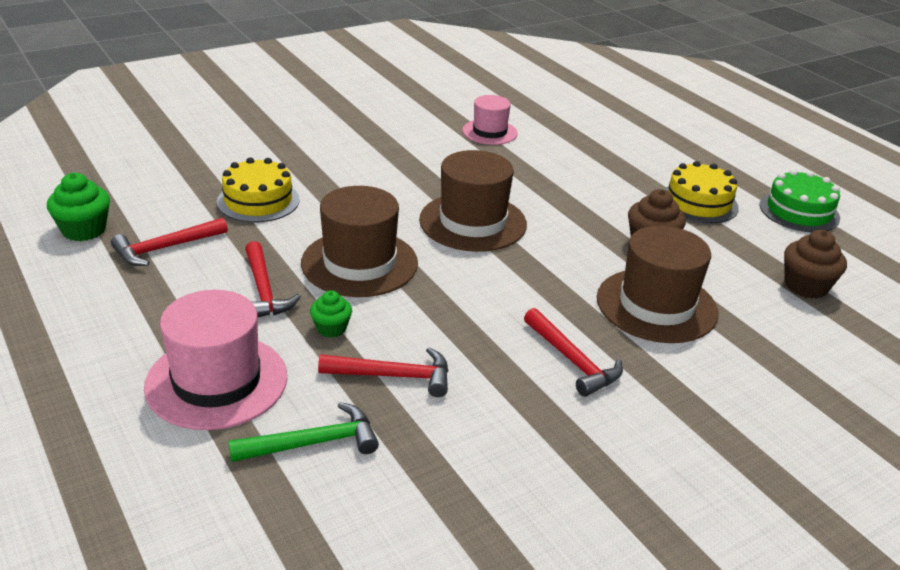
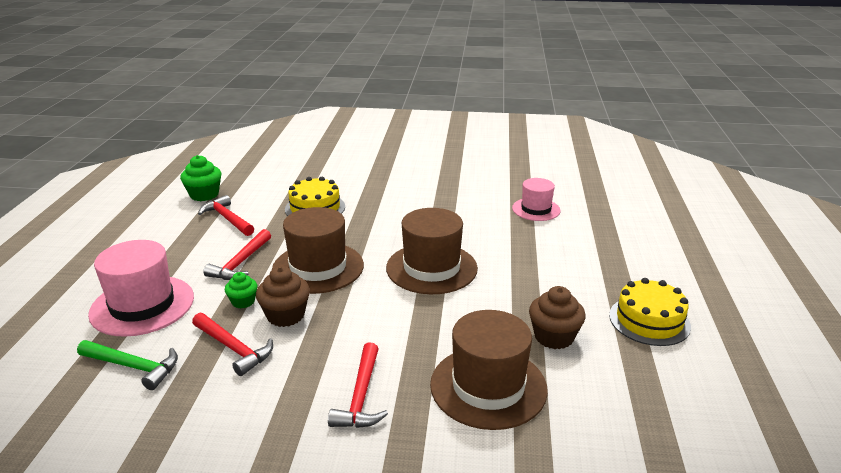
camera: 40 degrees right, 5 degrees down
(165, 248) = (227, 219): red hammer -> red hammer turned 45 degrees clockwise
(799, 211) = (752, 366): green cake -> none
(806, 286) = (661, 435): brown cupcake -> brown cupcake (285, 315)

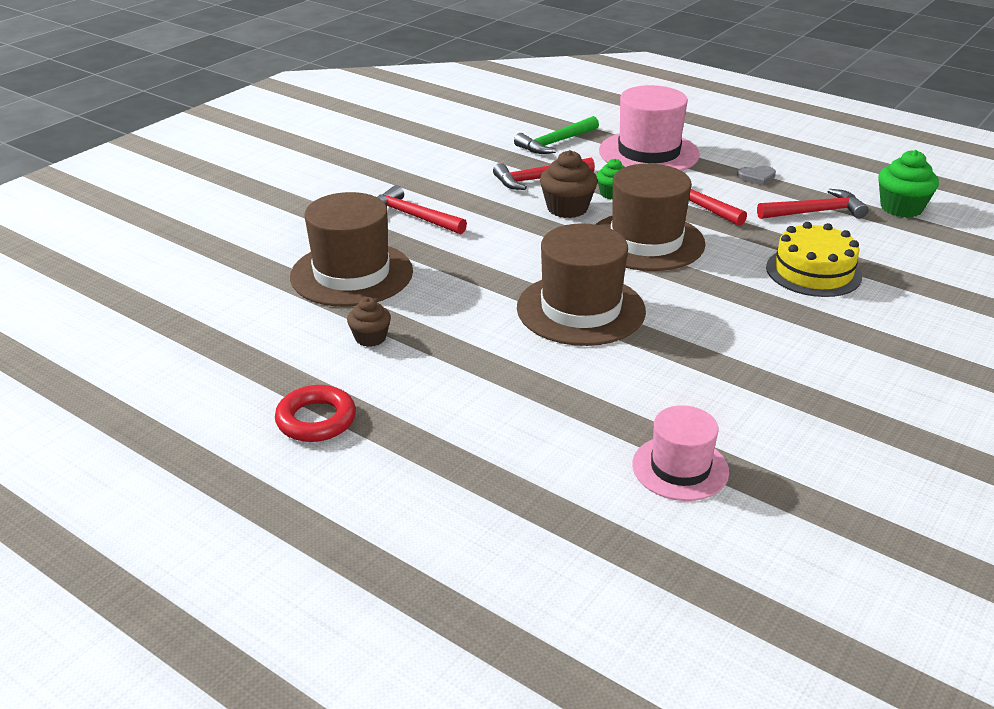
camera: 120 degrees right, 5 degrees up
(176, 248) = (756, 177): none -> grey heart
(554, 337) = (370, 338): brown cupcake -> brown cupcake, size x0.62
(649, 320) = (316, 420): yellow cake -> red ring

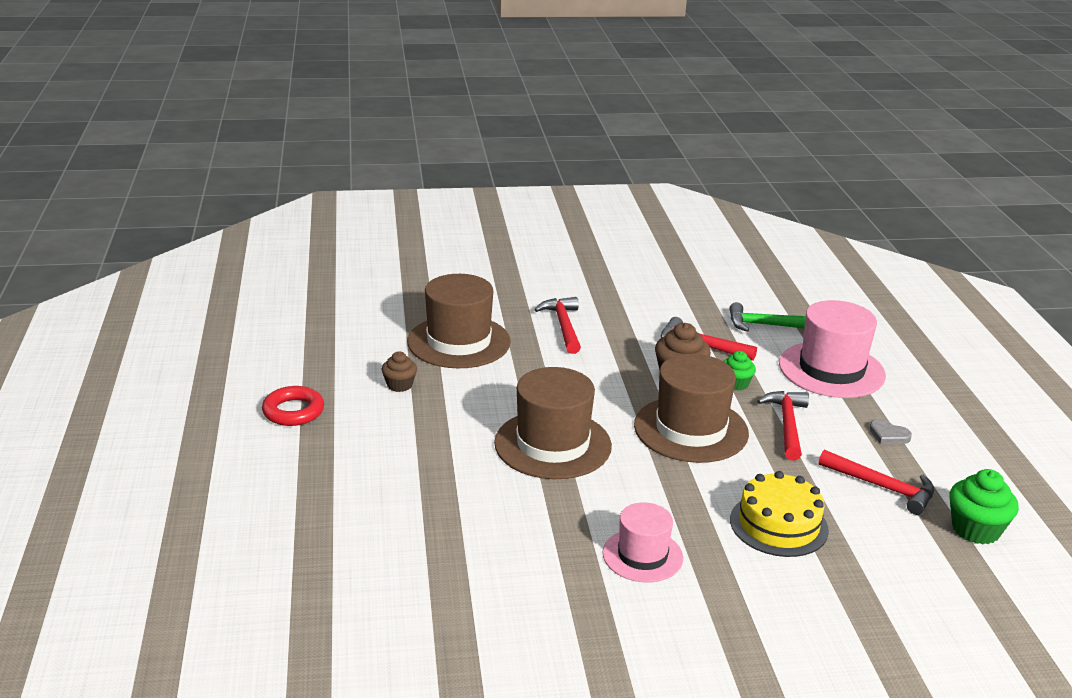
camera: 45 degrees right, 5 degrees down
(680, 468) = (422, 569): pink hat -> pink hat (642, 555)

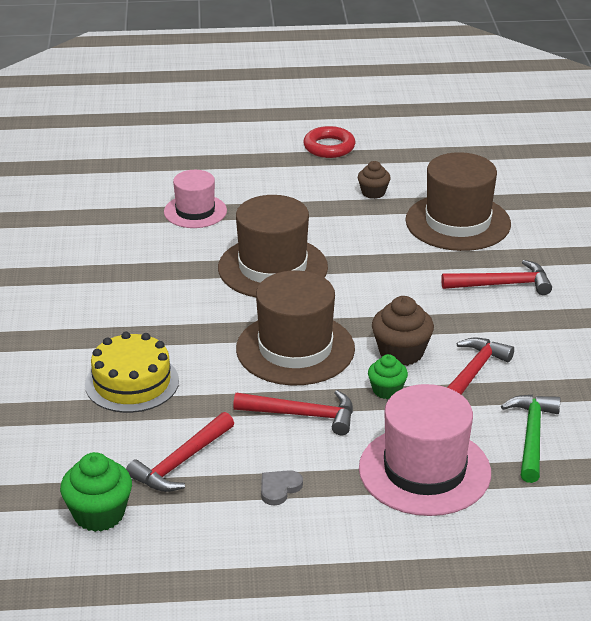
camera: 95 degrees right, 5 degrees up
(642, 555) = (105, 303): pink hat -> pink hat (195, 211)

